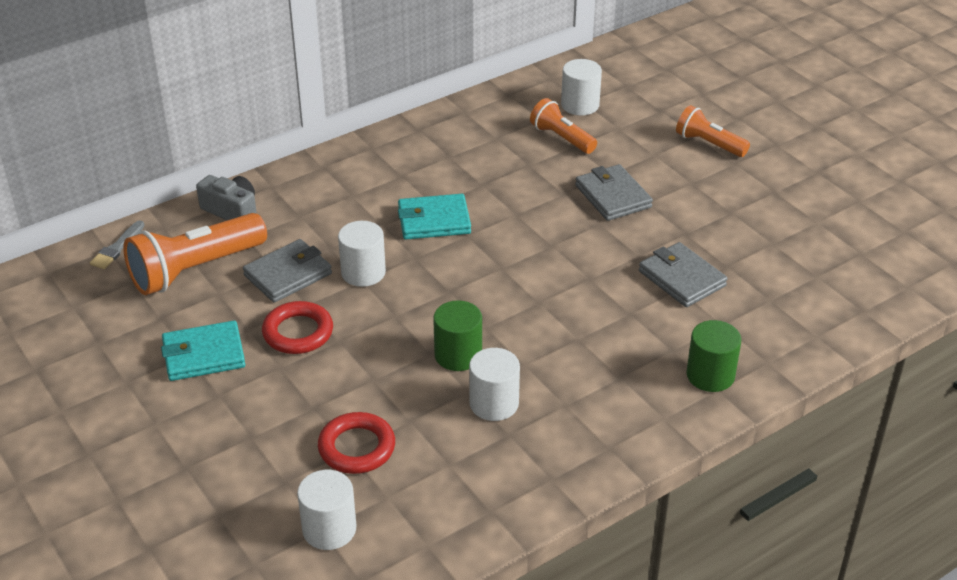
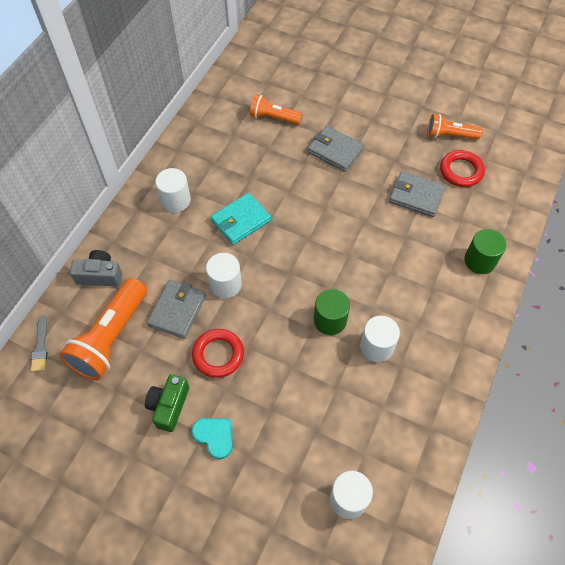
camera: 30 degrees left, 20 degrees up
(203, 355) = (169, 406): turquoise wallet -> green camera
(228, 403) = (214, 436): none -> turquoise heart
(357, 448) = (320, 426): red ring -> red ring (461, 171)
(580, 105) = (266, 86): white cylinder -> white cylinder (175, 200)
(709, 144) = (362, 85): orange flashlight -> orange flashlight (450, 135)

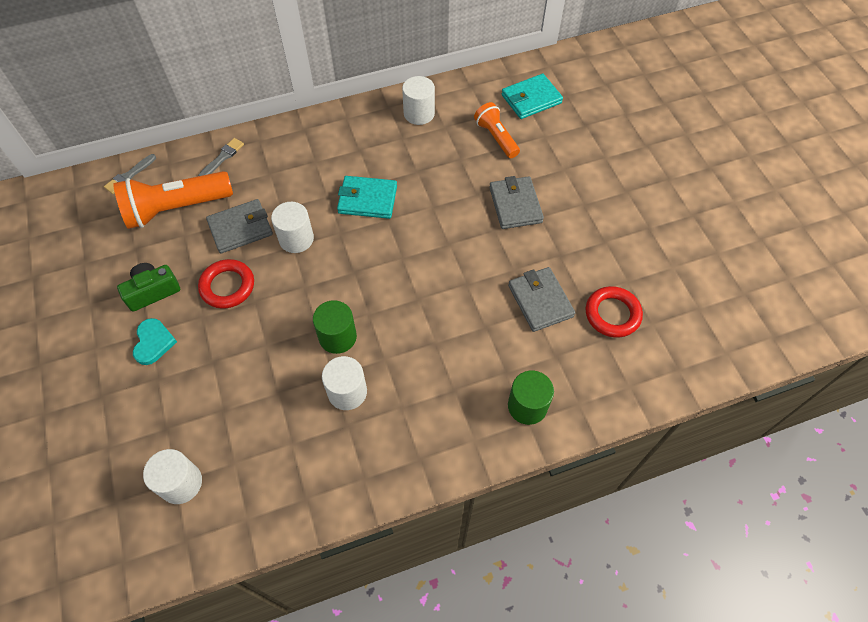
camera: 45 degrees right, 0 degrees up
(100, 275) = (222, 158): grey camera -> grey brush
(175, 200) = (339, 145): white cylinder -> white cylinder (419, 113)
(265, 77) = (531, 99): none -> turquoise wallet
(450, 135) = (643, 274): orange flashlight -> none

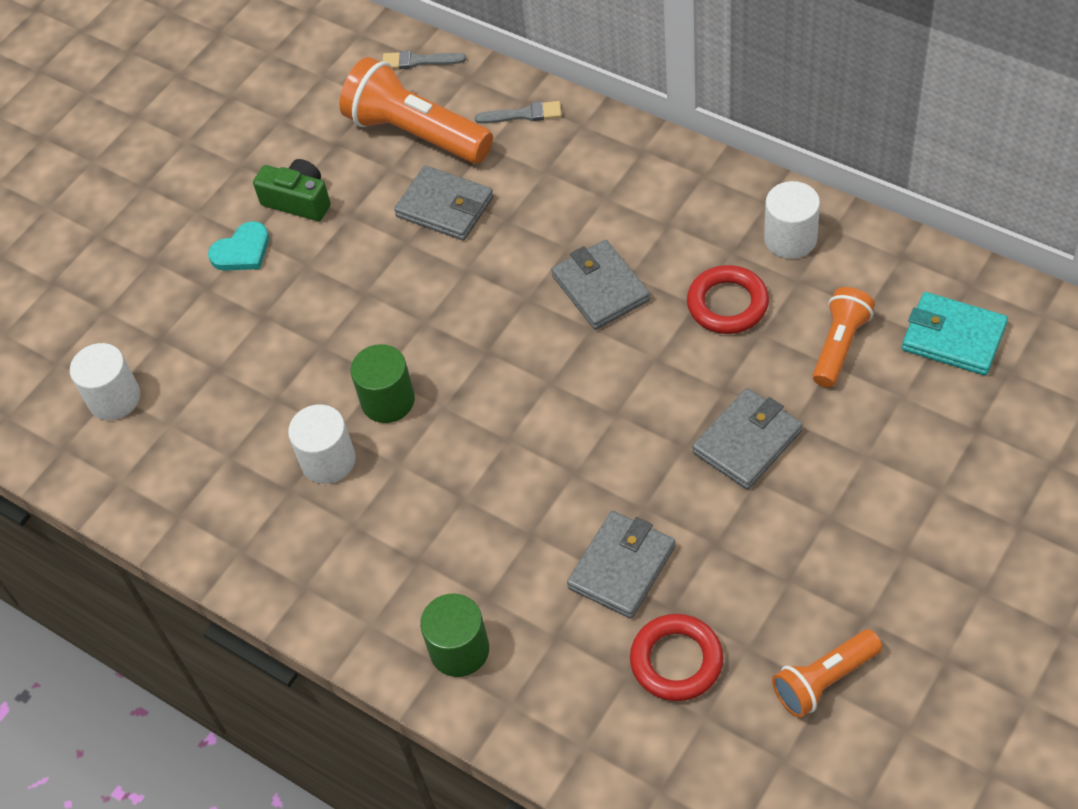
camera: 60 degrees right, 5 degrees down
(227, 286) = (362, 256): red ring -> red ring (727, 304)
(296, 239) = (479, 266): white cylinder -> none
(367, 199) = (600, 288): turquoise wallet -> grey wallet
(669, 264) = (824, 680): none -> orange flashlight

